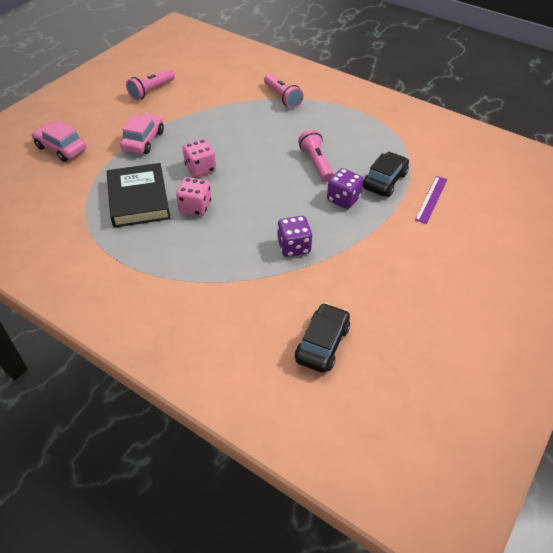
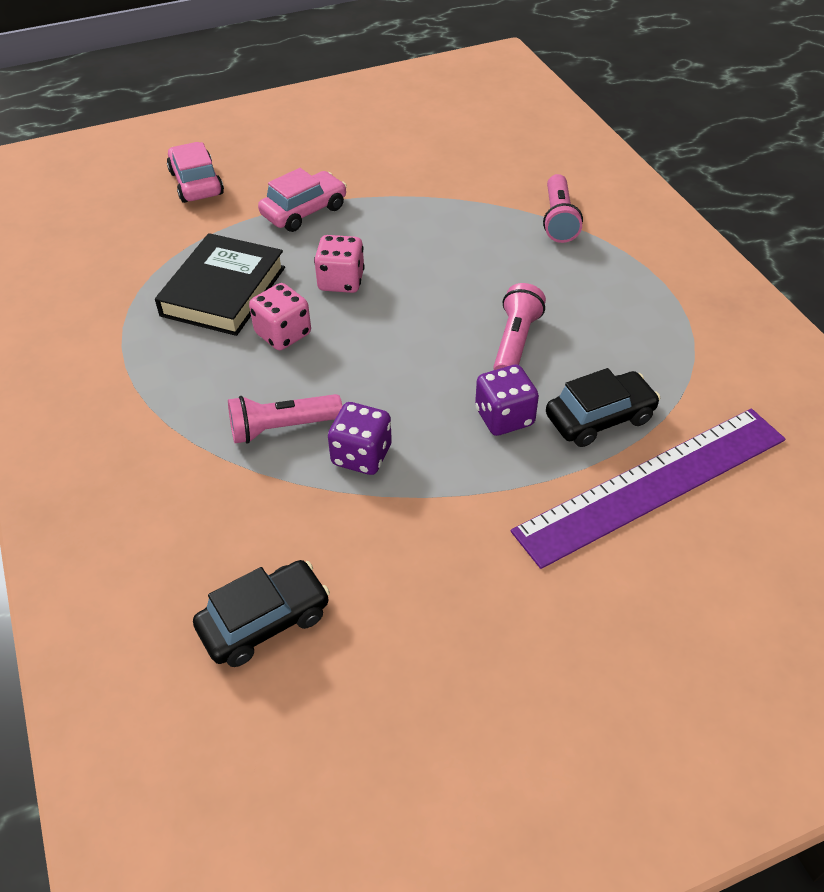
camera: 35 degrees right, 0 degrees up
(151, 91) = (379, 144): pink flashlight -> pink flashlight (282, 428)
(431, 199) = (652, 484): purple ruler -> purple ruler, size x2.22

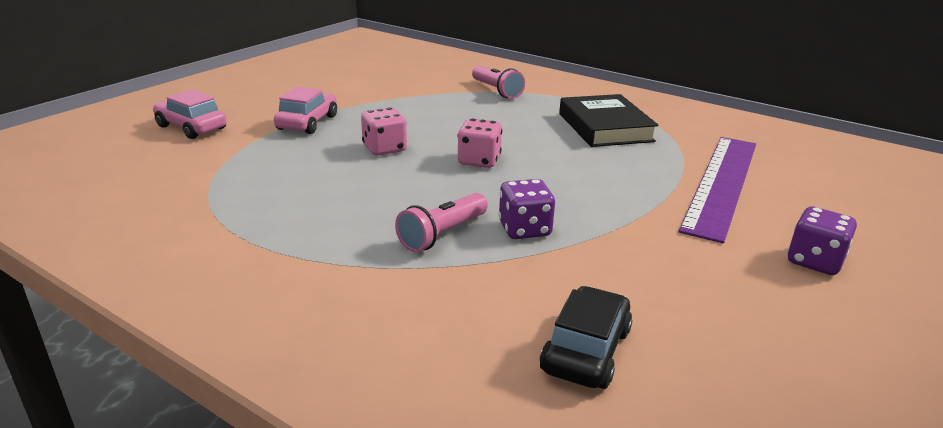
camera: 35 degrees left, 20 degrees down
(223, 291) = (291, 176): black book -> black book (605, 127)
(283, 334) = (374, 185): pink dice -> pink dice (479, 161)
(504, 417) = (592, 181): purple dice -> purple dice (814, 261)
(515, 342) = (548, 147): pink flashlight -> none
(599, 418) = (648, 165): black car -> none

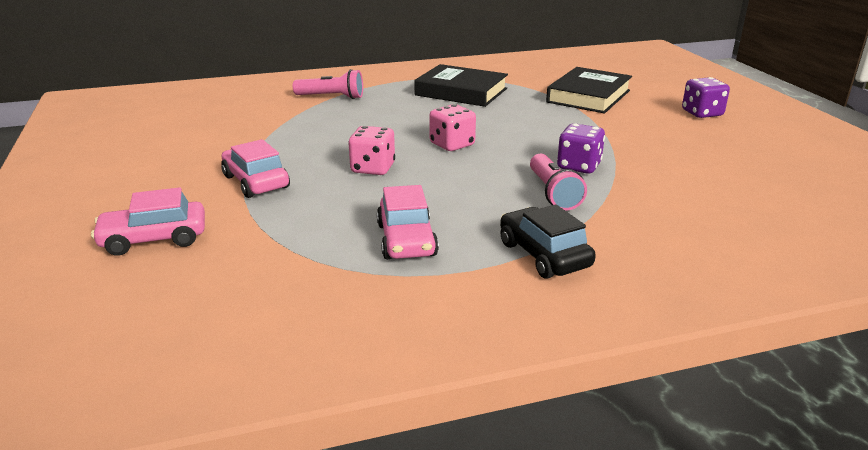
camera: 50 degrees left, 0 degrees up
(274, 201) = (406, 240): none -> pink car
(586, 350) = (741, 200): black car -> black car (544, 255)
(721, 183) = (588, 96): purple ruler -> black book

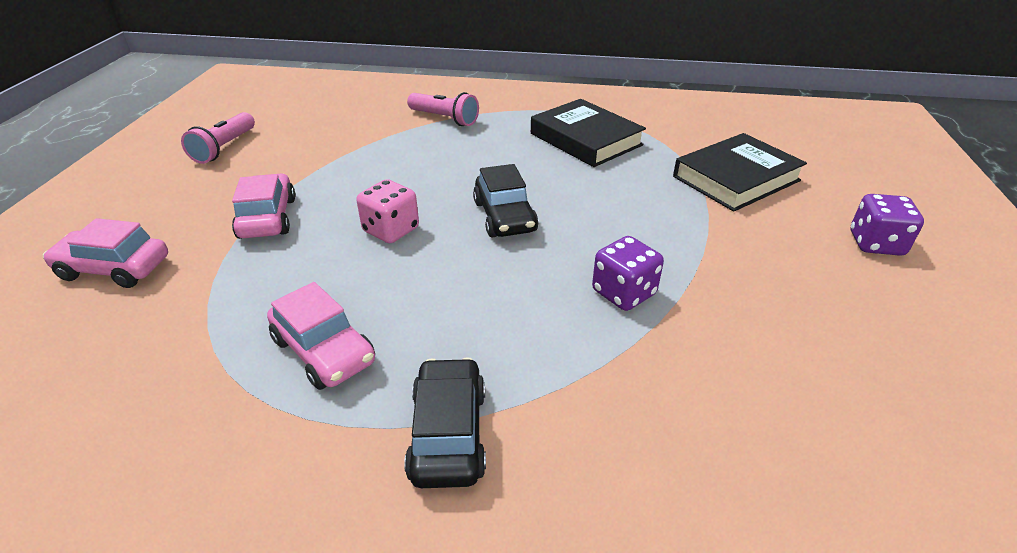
camera: 25 degrees right, 10 degrees up
(406, 240) = (324, 351): pink car -> pink car turned 60 degrees counterclockwise
(452, 144) = (504, 217): pink dice -> black car
(553, 193) = (552, 329): pink flashlight -> pink flashlight (224, 148)

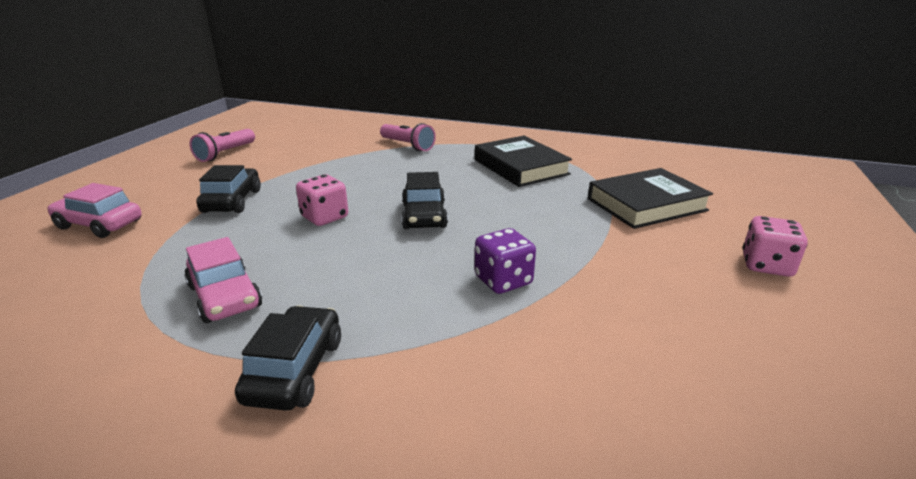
camera: 10 degrees right, 10 degrees down
(268, 218) = (232, 201): pink car -> black car
(875, 244) = (766, 265): purple dice -> pink dice

